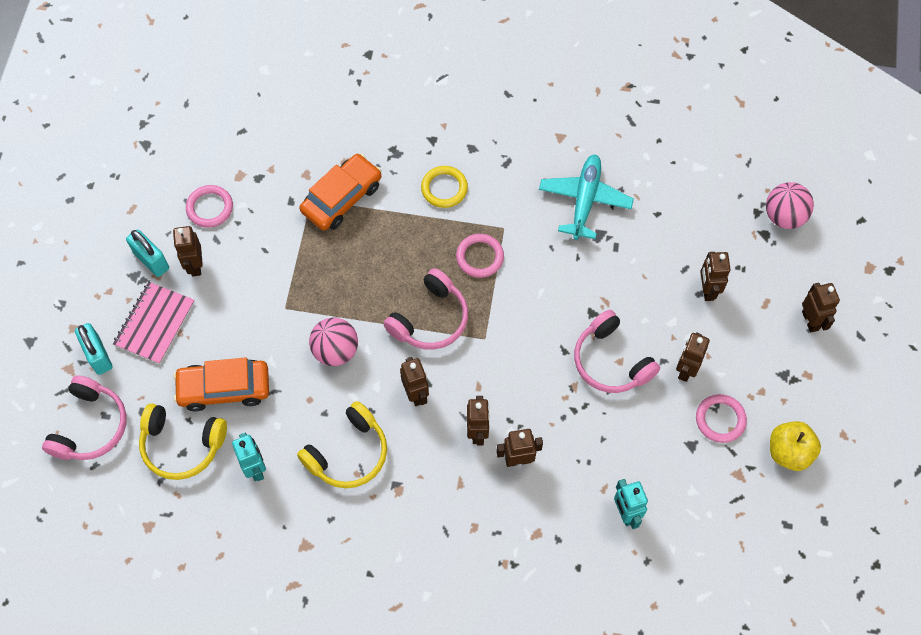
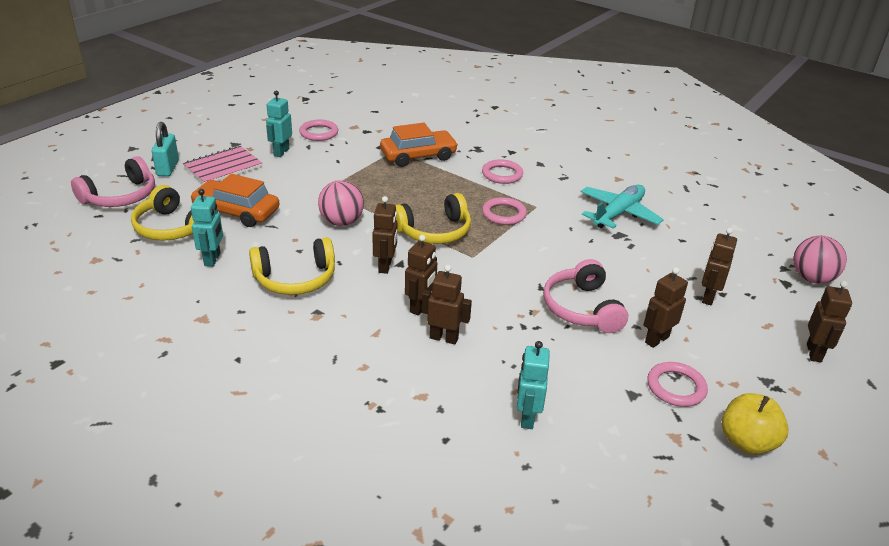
camera: 25 degrees right, 30 degrees down
(151, 260) = (254, 141): turquoise padlock -> none
(195, 265) = (281, 152): brown robot -> turquoise robot
(430, 319) = (434, 231): pink headphones -> yellow headphones
(444, 188) = (502, 174): yellow ring -> pink ring

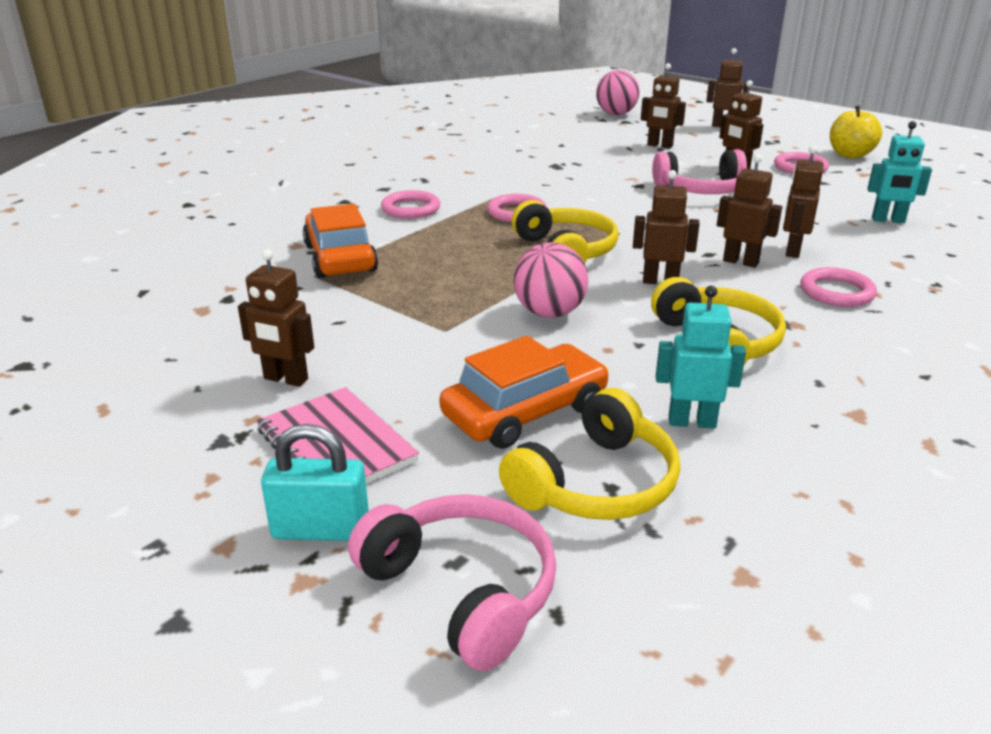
camera: 85 degrees left, 5 degrees down
(236, 212) = (525, 412): orange car -> orange car turned 150 degrees counterclockwise
(281, 152) = (285, 379): turquoise robot -> brown robot
(319, 133) = (213, 343): pink ring -> pink ring (836, 292)
(618, 213) = (511, 162): turquoise plane -> none

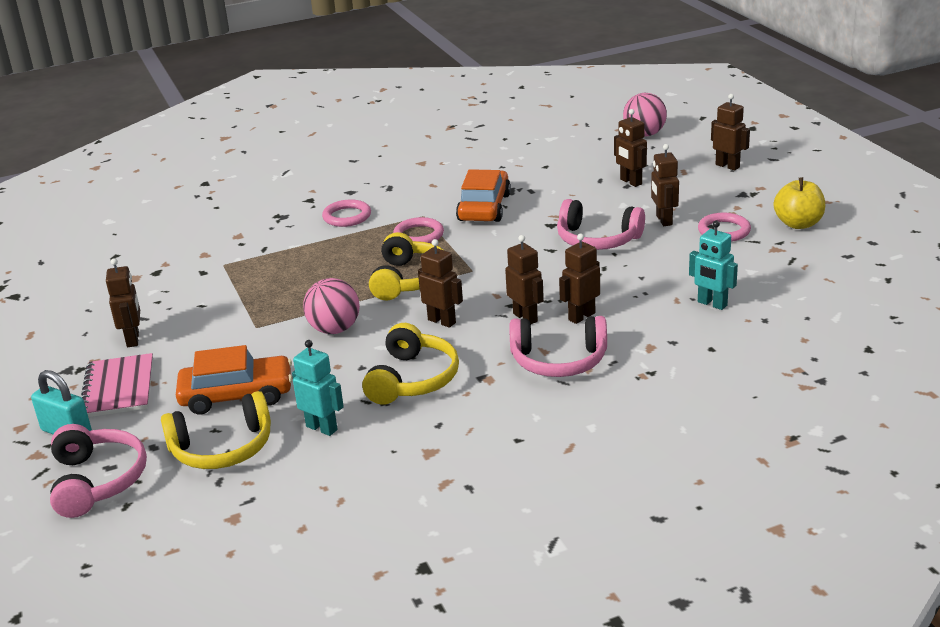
camera: 30 degrees right, 0 degrees up
(285, 379) = (133, 339): brown robot -> brown robot turned 150 degrees counterclockwise
(340, 258) = (253, 253): orange car -> orange car (484, 207)
(836, 292) = (559, 360): pink ring -> pink headphones

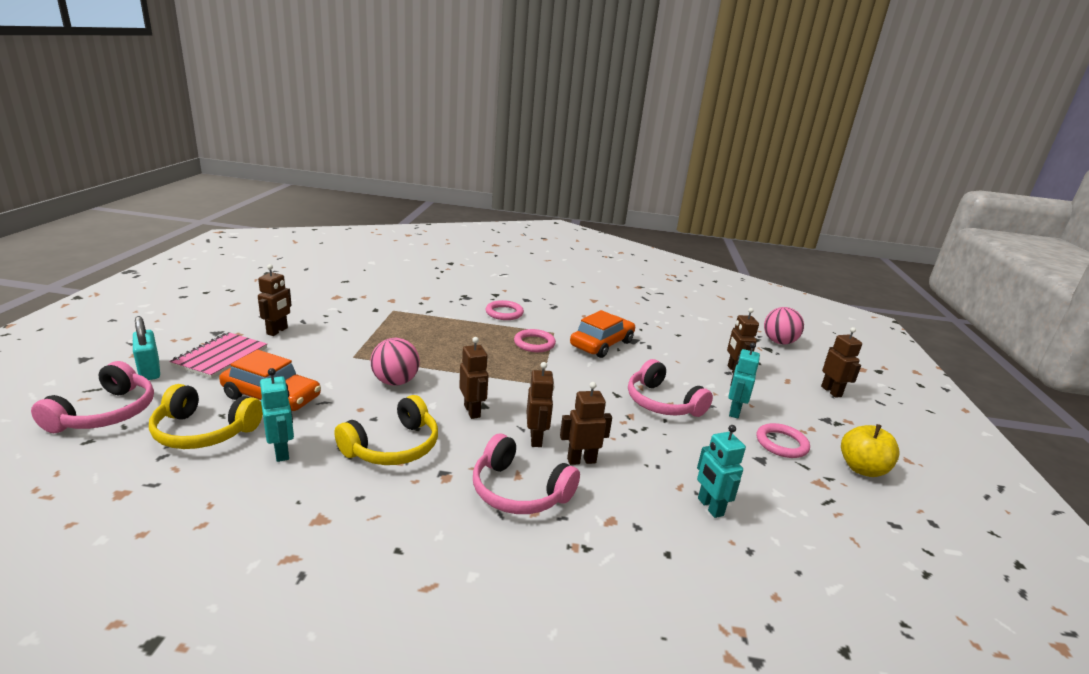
camera: 25 degrees right, 5 degrees down
(409, 280) = (489, 370): yellow headphones -> none
(663, 220) = (734, 411): brown robot -> turquoise robot

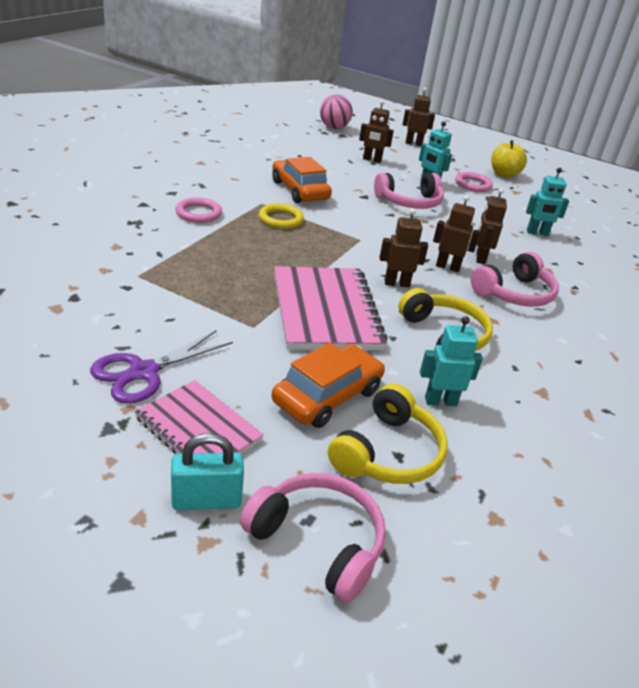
camera: 70 degrees left, 10 degrees up
(277, 331) = (143, 372): brown robot -> purple scissors
(395, 382) = (325, 311): pink ball -> pink notebook
(534, 343) = (280, 219): pink ring -> yellow ring

